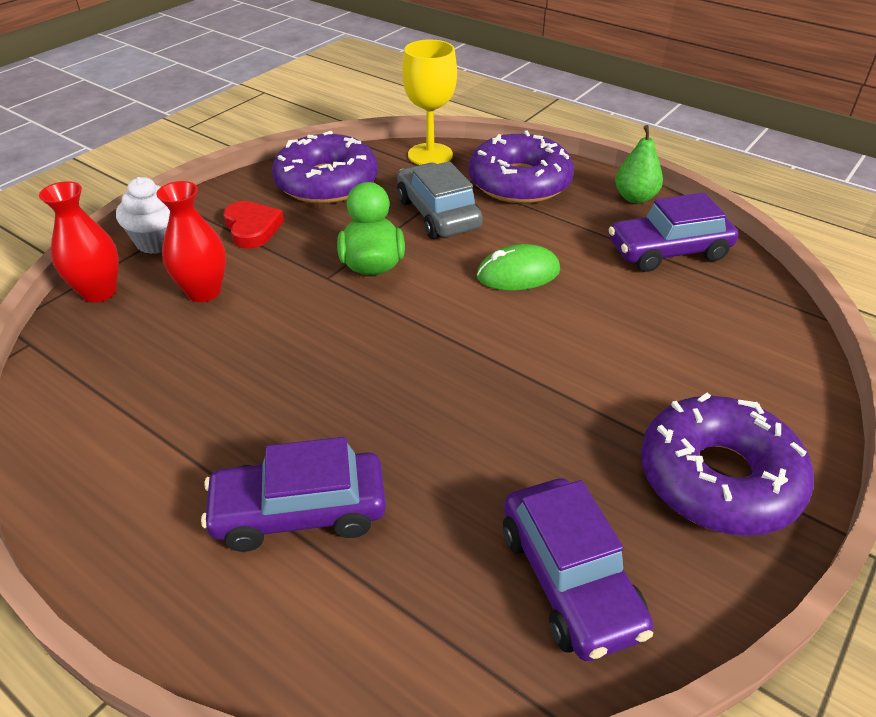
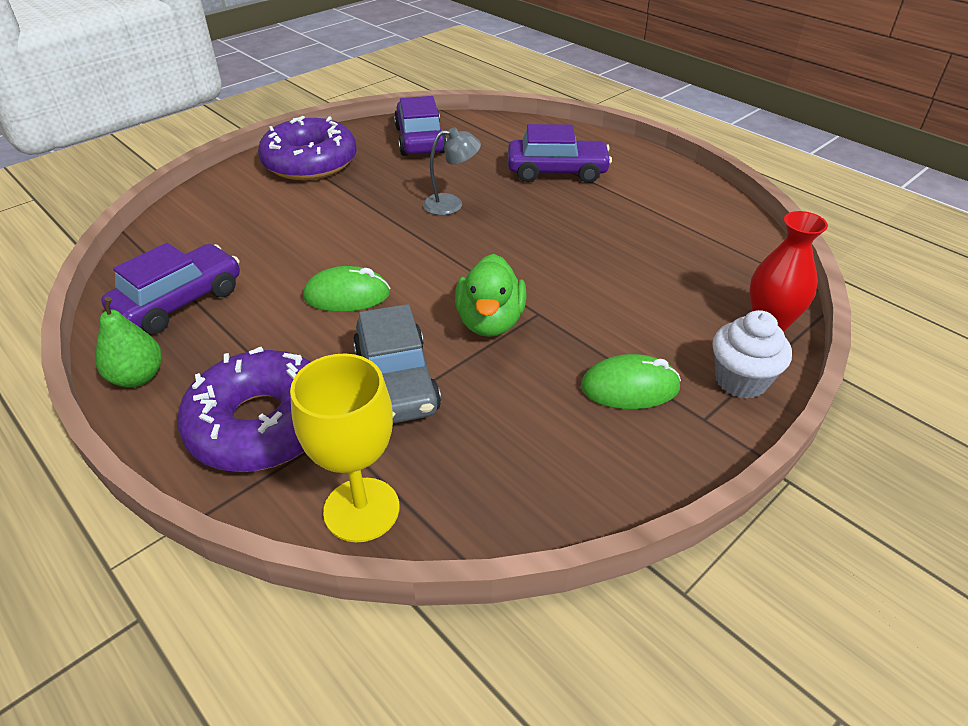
camera: 170 degrees left, 0 degrees up
(204, 292) = (661, 311): red vase -> none
(252, 228) = (630, 387): red heart -> green mouse
(327, 183) = (535, 461): purple donut -> none
(454, 411) = (451, 204): none -> grey lamp
(668, 251) = (179, 302): purple car -> purple car turned 45 degrees counterclockwise

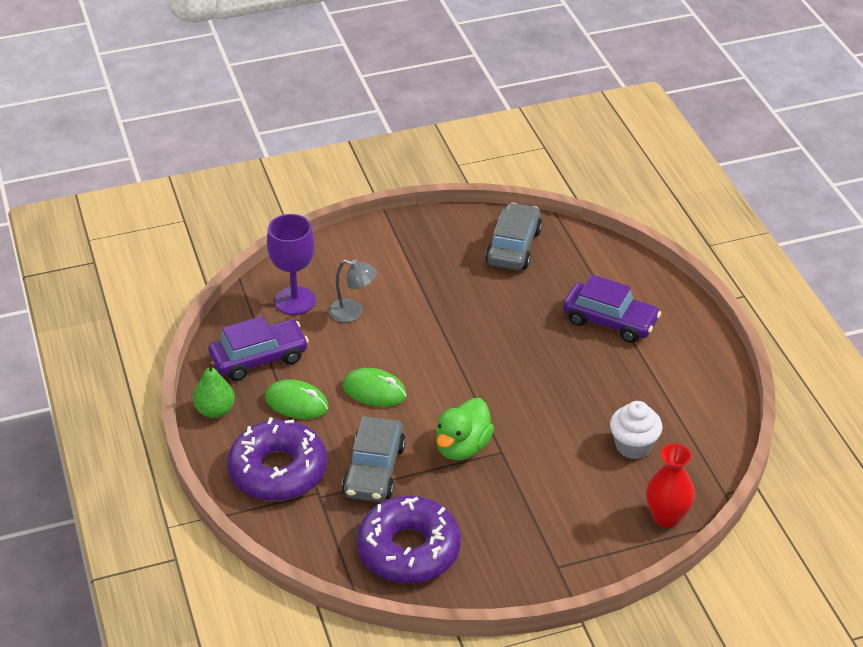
camera: 25 degrees right, 0 degrees up
(202, 235) = (295, 301): none -> purple goblet
(310, 162) = (407, 246): purple donut -> purple donut (409, 550)
(361, 509) = (312, 544): yellow goblet -> none
(420, 140) = (513, 247): purple car -> grey car
(451, 204) = (498, 329): grey lamp -> grey lamp (353, 312)
(630, 387) = (524, 529): green mouse -> green mouse (297, 403)
(740, 380) = (605, 551): white cupcake -> white cupcake (633, 446)

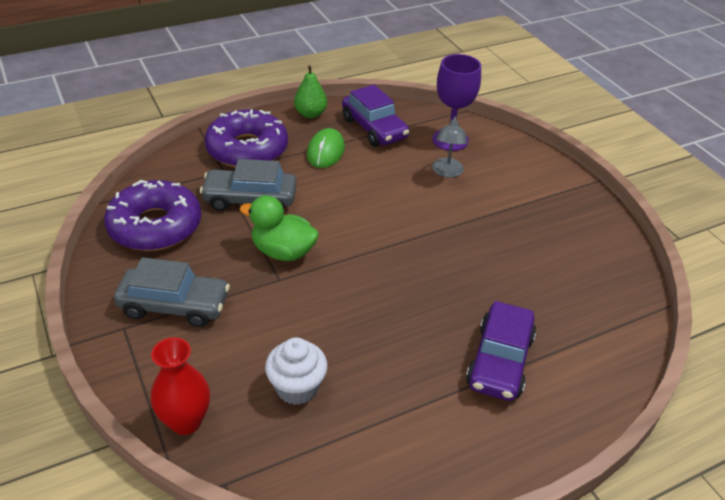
camera: 80 degrees right, 0 degrees up
(374, 391) = (348, 192): green mouse -> none
(513, 247) = (590, 273): grey car -> grey car (174, 305)

